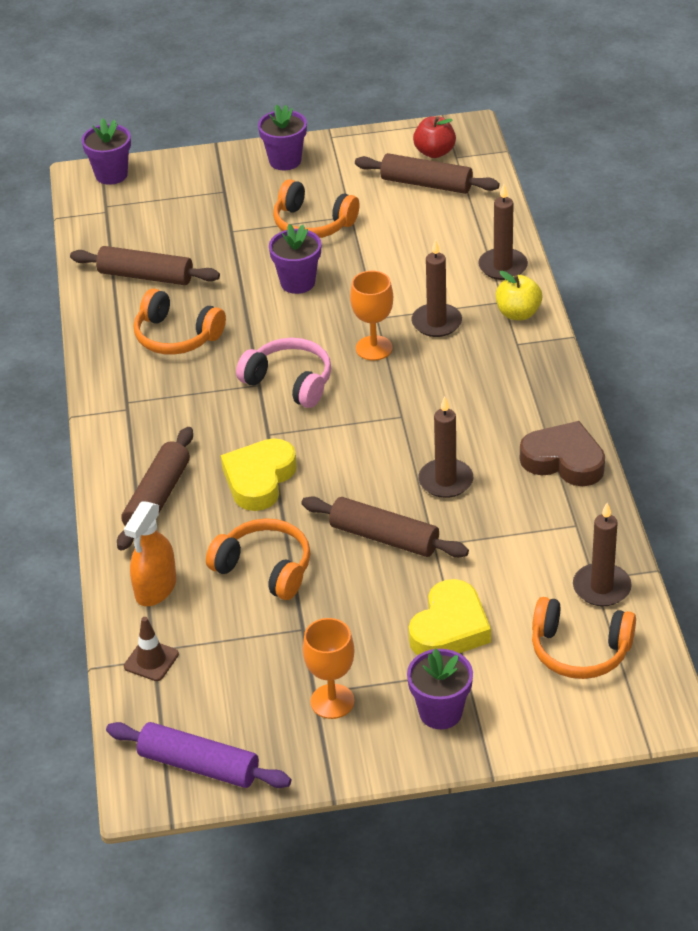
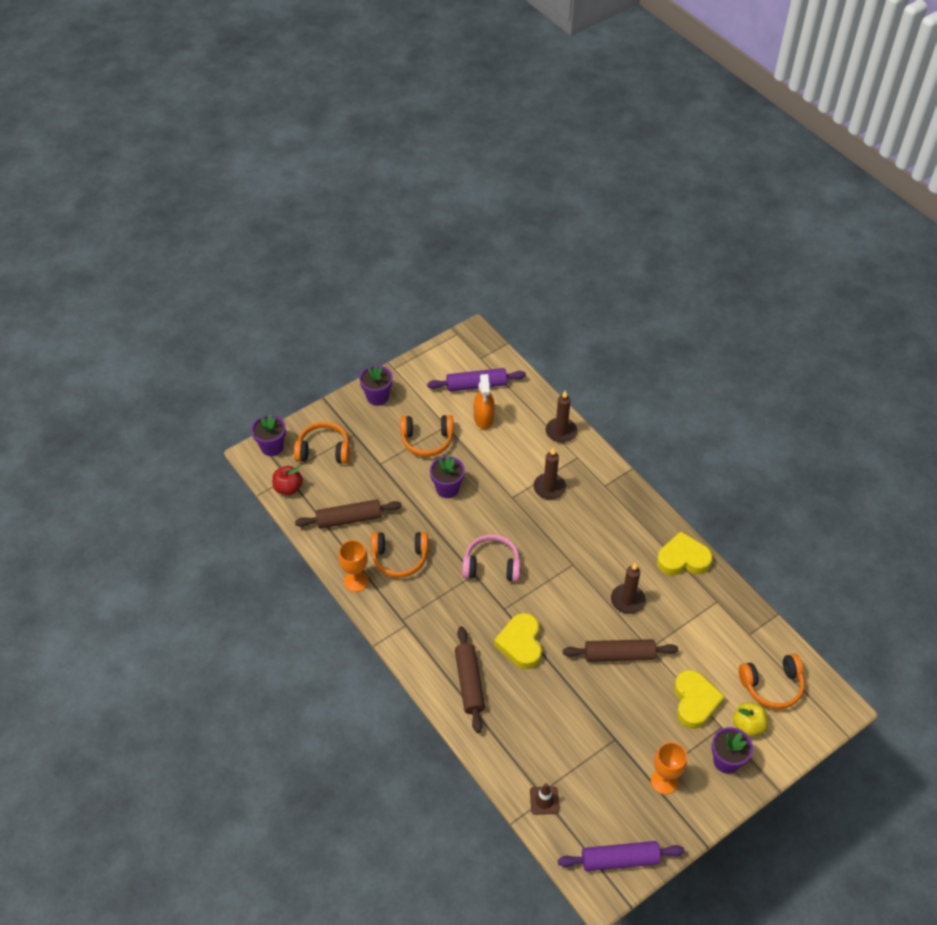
camera: 30 degrees left, 10 degrees up
(156, 588) = (512, 748): orange spray bottle -> orange spray bottle (484, 418)
(264, 569) = (566, 706): orange headphones -> orange headphones (323, 450)
(374, 348) = (525, 520): orange goblet -> orange goblet (356, 581)
(426, 184) = (476, 385): brown rolling pin -> purple rolling pin
(434, 152) = (465, 359): red apple -> red apple (288, 488)
(518, 313) = (591, 463): yellow apple -> yellow apple (748, 725)
(564, 460) = (683, 559): brown heart -> yellow heart
(601, 587) = (757, 638): brown candle -> none

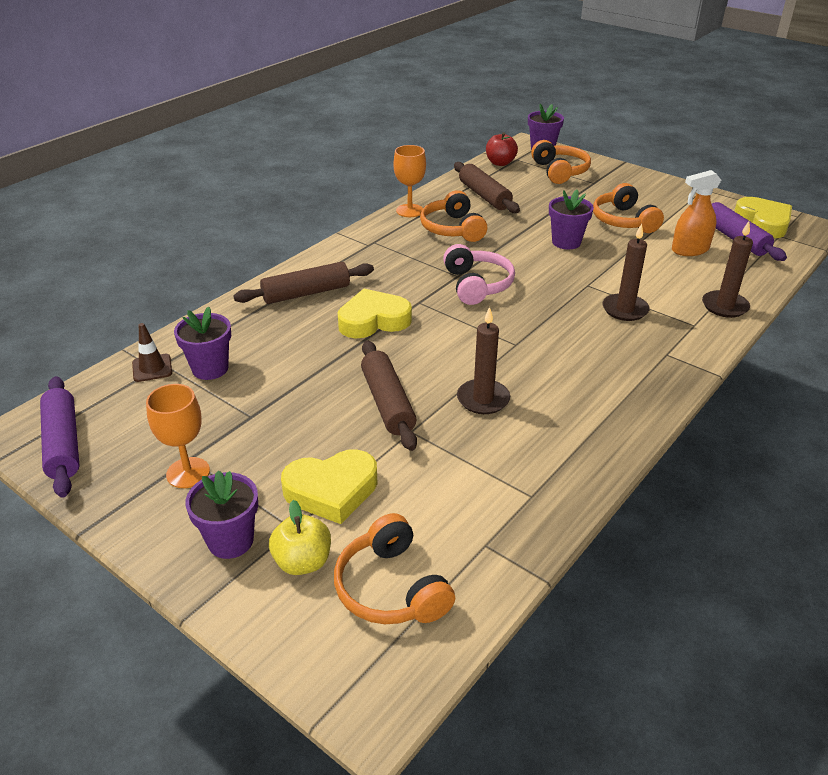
camera: 75 degrees right, 15 degrees down
(377, 397) = (655, 186): purple flower pot -> purple flower pot (210, 369)
(683, 559) = (590, 446): yellow heart -> yellow heart (763, 223)

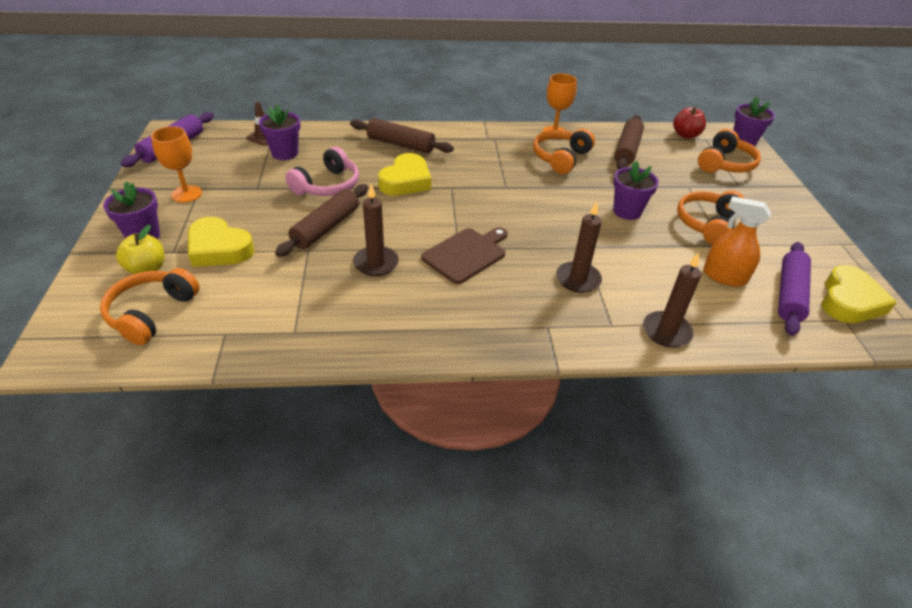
camera: 45 degrees right, 5 degrees up
(373, 320) = (406, 181): yellow heart -> yellow heart turned 90 degrees clockwise
(477, 285) = (506, 199): pink headphones -> pink headphones (327, 185)
(529, 344) = (466, 254): none -> brown cutting board

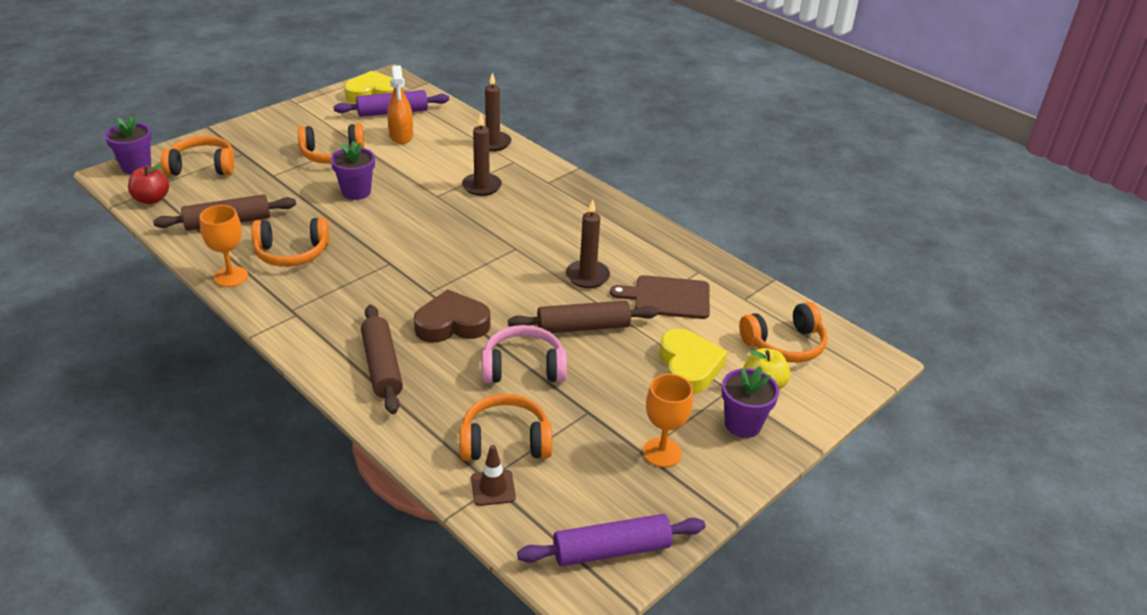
camera: 130 degrees left, 5 degrees down
(285, 153) = (505, 441): purple flower pot -> orange headphones
(406, 181) = (452, 324): yellow heart -> brown heart
(466, 254) = (518, 241): brown cutting board -> brown cutting board (667, 297)

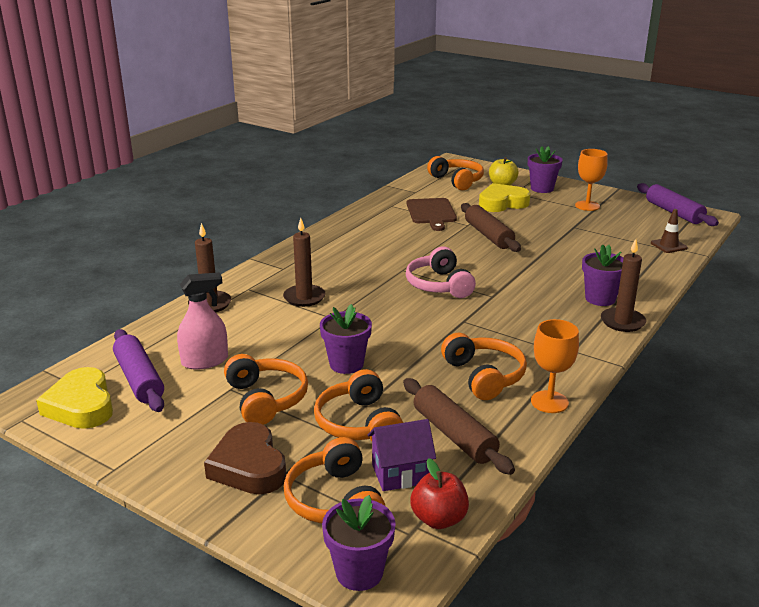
camera: 100 degrees left, 10 degrees down
(206, 193) = (400, 474): none -> purple house
(382, 366) = (600, 299): brown rolling pin -> purple flower pot
(401, 136) = (205, 361): orange spray bottle -> pink spray bottle
(452, 324) = (525, 280): brown heart -> brown heart (249, 466)
(505, 441) = (626, 247): orange headphones -> orange headphones (359, 423)
(523, 368) = (551, 249): pink headphones -> pink headphones (439, 285)
(587, 276) = (424, 239): brown candle -> brown candle (622, 322)

